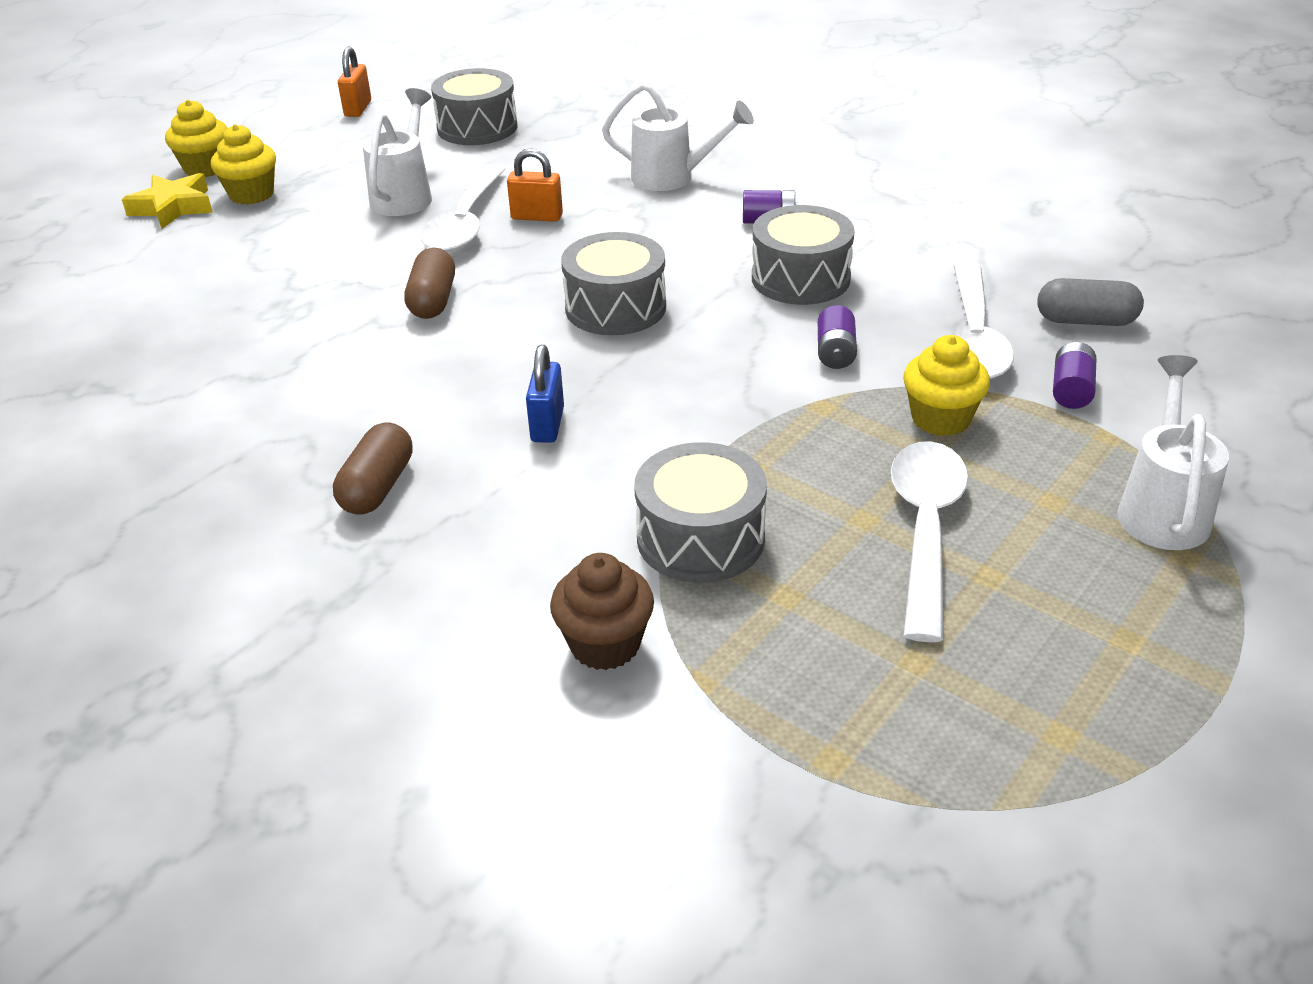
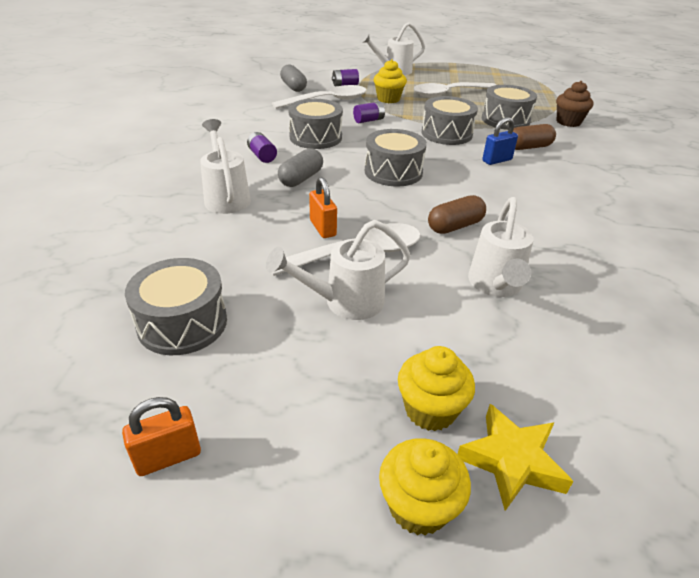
camera: 125 degrees left, 0 degrees up
(310, 279) = (495, 286): none -> white watering can
(378, 487) = (587, 181): brown capsule -> brown capsule (528, 147)
(670, 233) = (301, 178): none -> grey capsule
(701, 419) = (446, 134): none -> grey drum

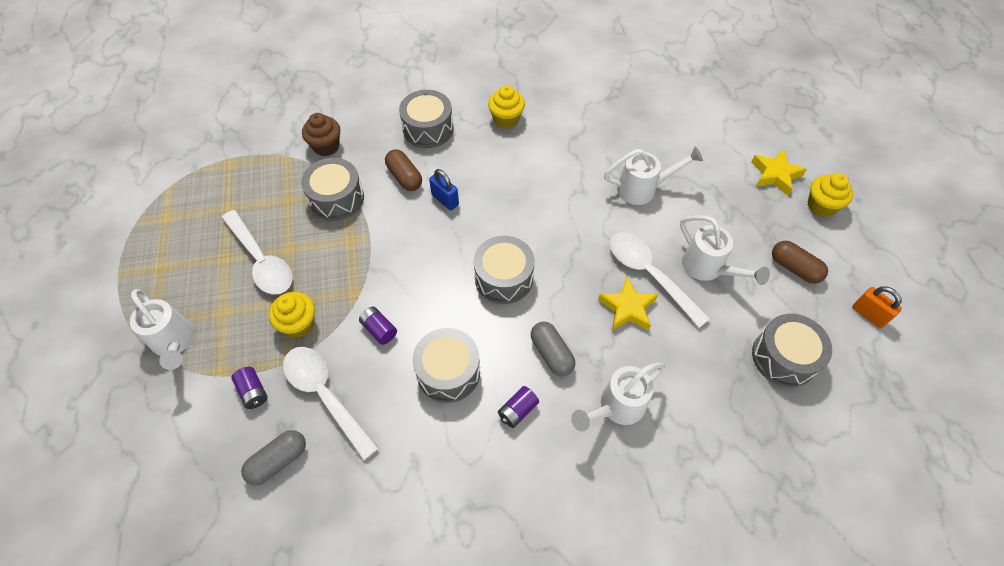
camera: 105 degrees left, 20 degrees up
(301, 178) = (551, 354): grey capsule -> grey capsule turned 45 degrees clockwise
(323, 228) = (627, 308): orange padlock -> yellow star
(430, 410) = (766, 209): yellow cupcake -> yellow cupcake (506, 119)
(446, 134) = (394, 247): grey drum -> grey drum (428, 129)
(455, 226) = (579, 219): brown capsule -> brown capsule (794, 268)

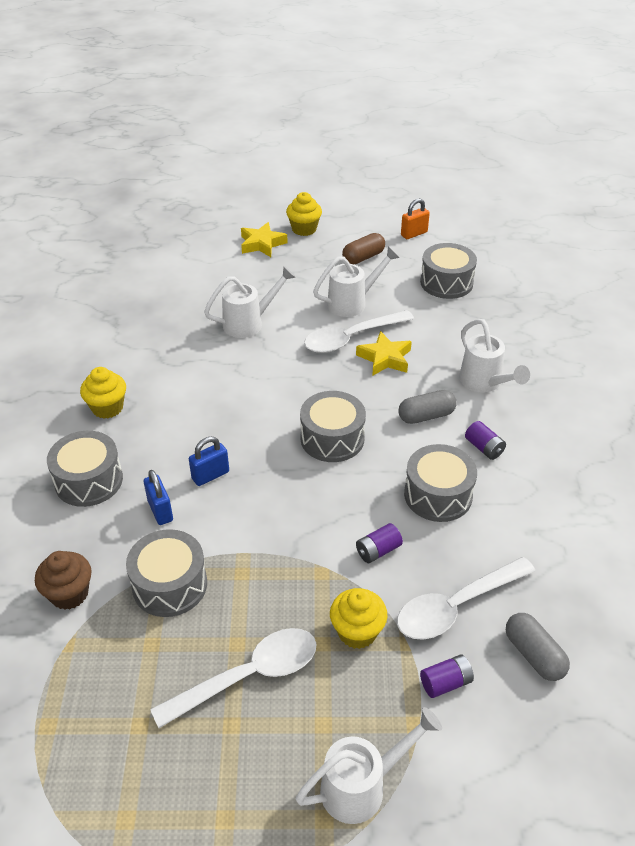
camera: 80 degrees left, 15 degrees down
(404, 177) = (160, 511): brown capsule -> blue padlock
(643, 189) = (249, 323): white watering can -> white watering can turned 60 degrees clockwise

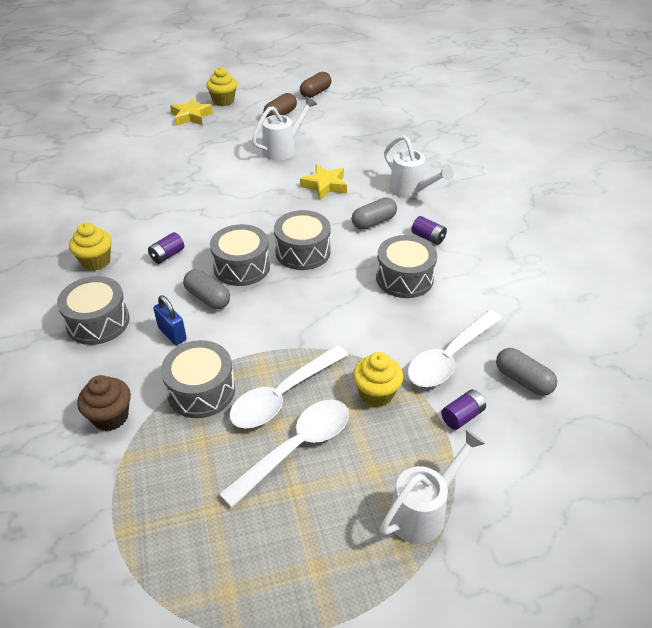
camera: 15 degrees left, 0 degrees up
(210, 475) = (207, 298): blue padlock -> grey capsule
(249, 323) = (201, 176): white watering can -> none
(351, 338) = (292, 175): white spoon -> white spoon (283, 395)
(378, 551) = (371, 328): purple battery -> purple battery (167, 255)
(414, 234) = (315, 92): orange padlock -> brown capsule
(446, 282) = (354, 124): grey drum -> grey drum (242, 267)

